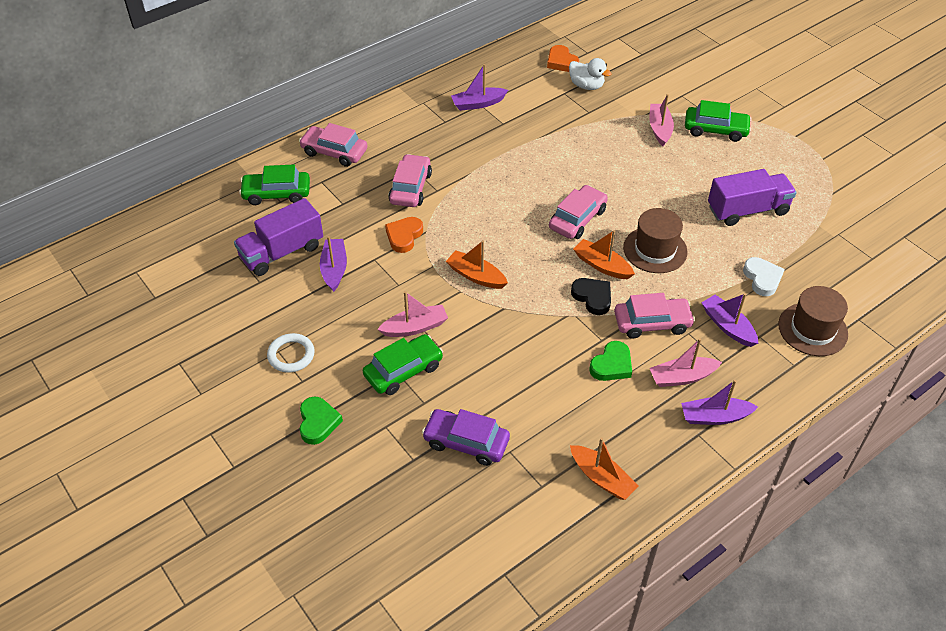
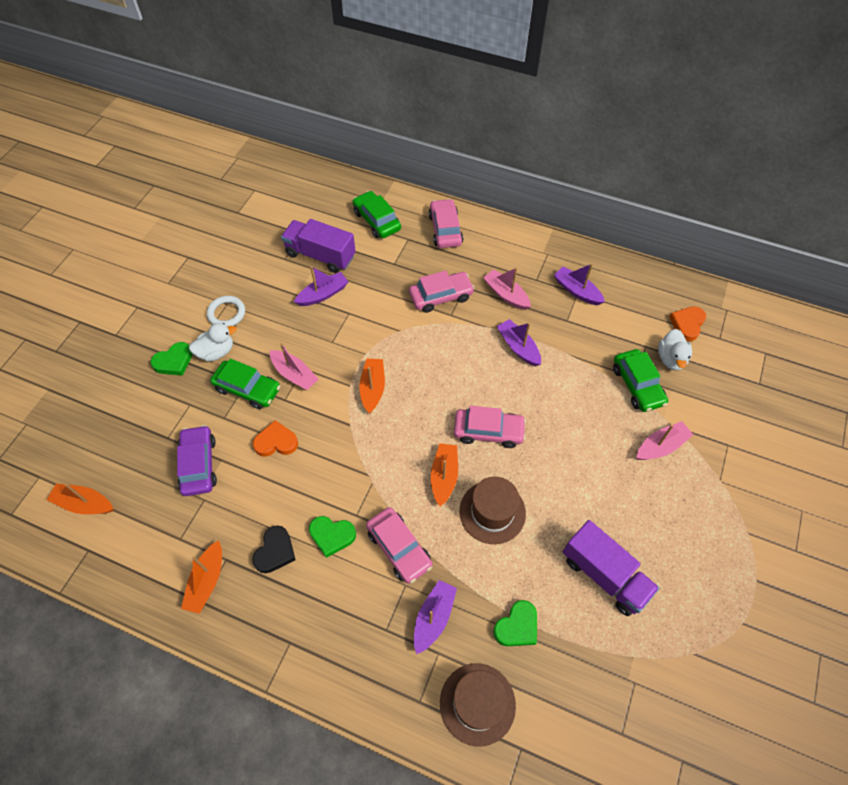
camera: 60 degrees right, 10 degrees up
(335, 381) = (216, 352): none -> white duck
(404, 236) = (385, 319): orange heart -> orange heart (276, 442)
(444, 562) = (84, 503): none -> orange boat
(592, 297) = (401, 486): black heart -> black heart (275, 551)
(682, 377) = (348, 601): pink boat -> pink boat (506, 294)
(714, 417) = (316, 649): purple boat -> purple boat (518, 347)
(715, 129) = (701, 497): green car -> green car (637, 385)
(762, 278) = (517, 626): white heart -> green heart

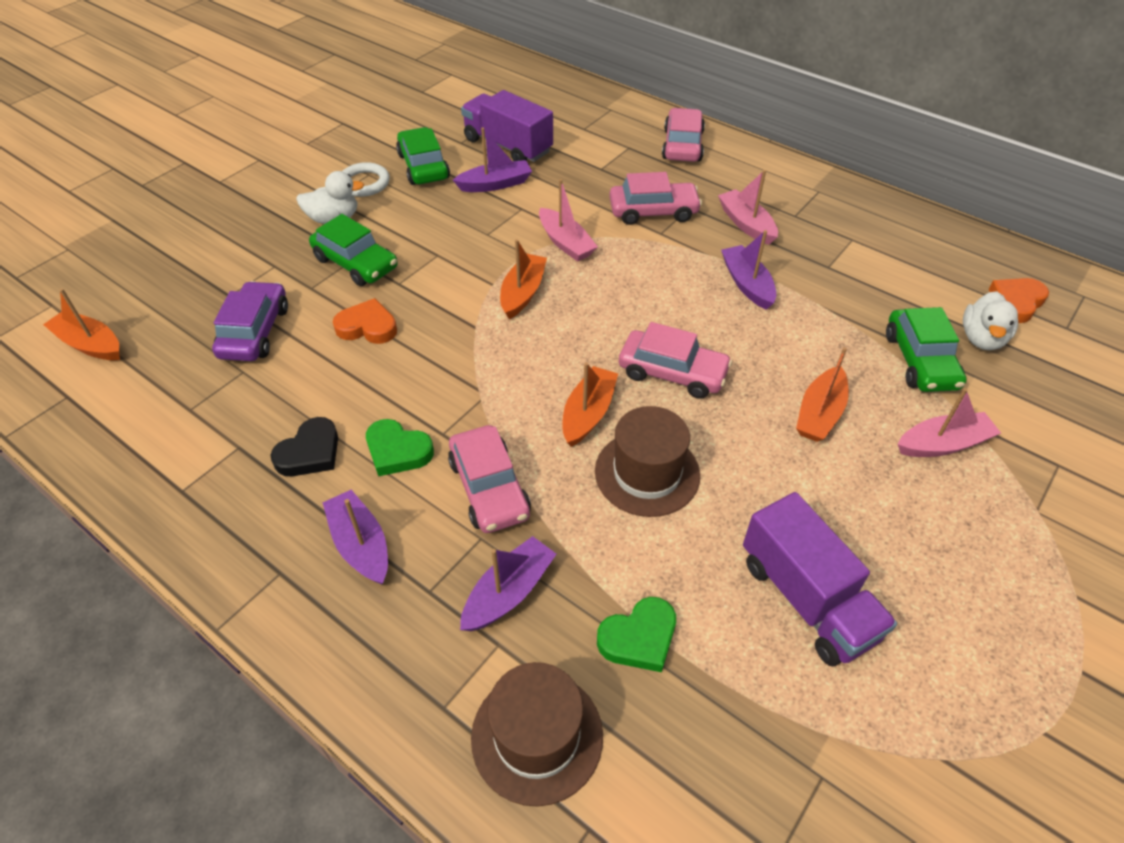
camera: 15 degrees right, 10 degrees down
(174, 361) = (276, 219): green heart -> none
(207, 581) = (200, 467): orange boat -> orange boat (819, 414)
(294, 374) = (423, 259): pink boat -> pink boat (565, 243)
(377, 220) = (594, 123): green car -> green car (423, 166)
(576, 291) = (851, 237): purple boat -> purple boat (360, 544)

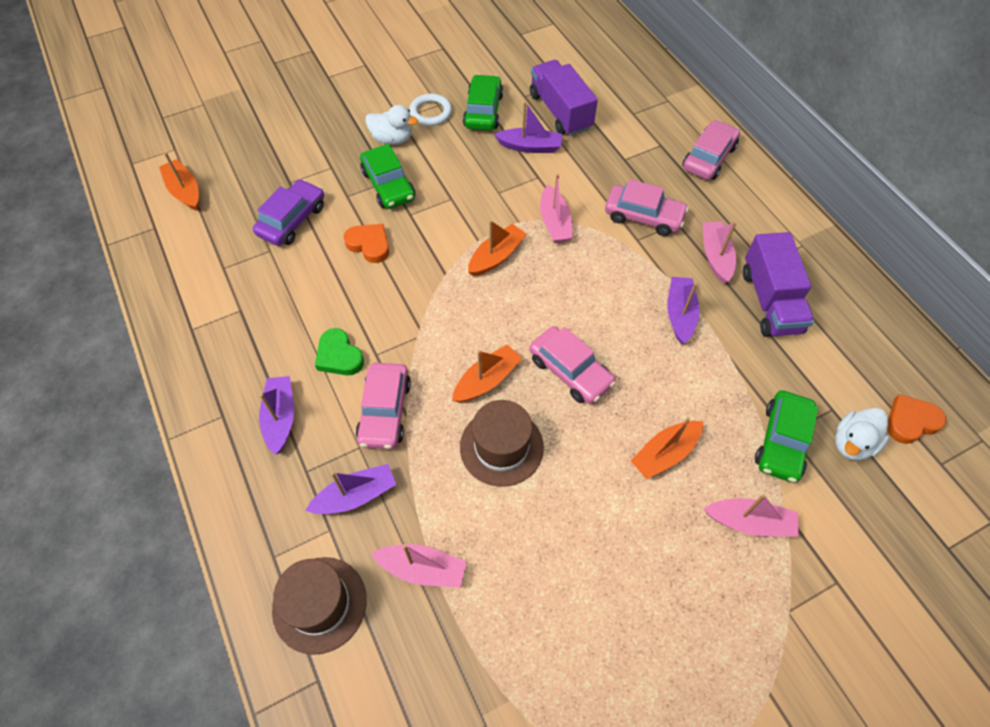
camera: 25 degrees right, 10 degrees up
(310, 452) = (282, 333): black heart -> none
(639, 638) = (422, 569): green heart -> pink boat
(807, 599) = (557, 596): purple truck -> purple truck (770, 301)

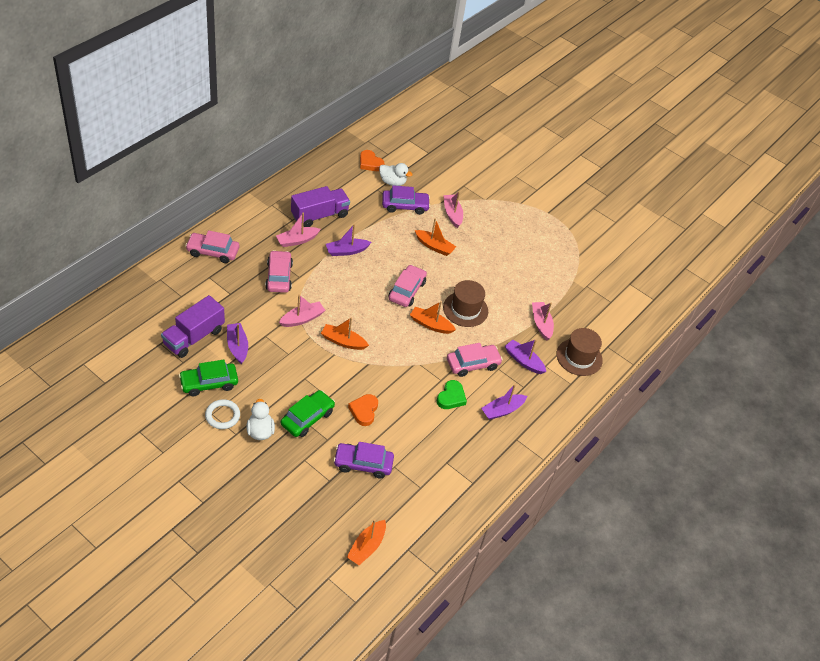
camera: 120 degrees left, 10 degrees down
(782, 441) = (405, 206): green car -> purple car

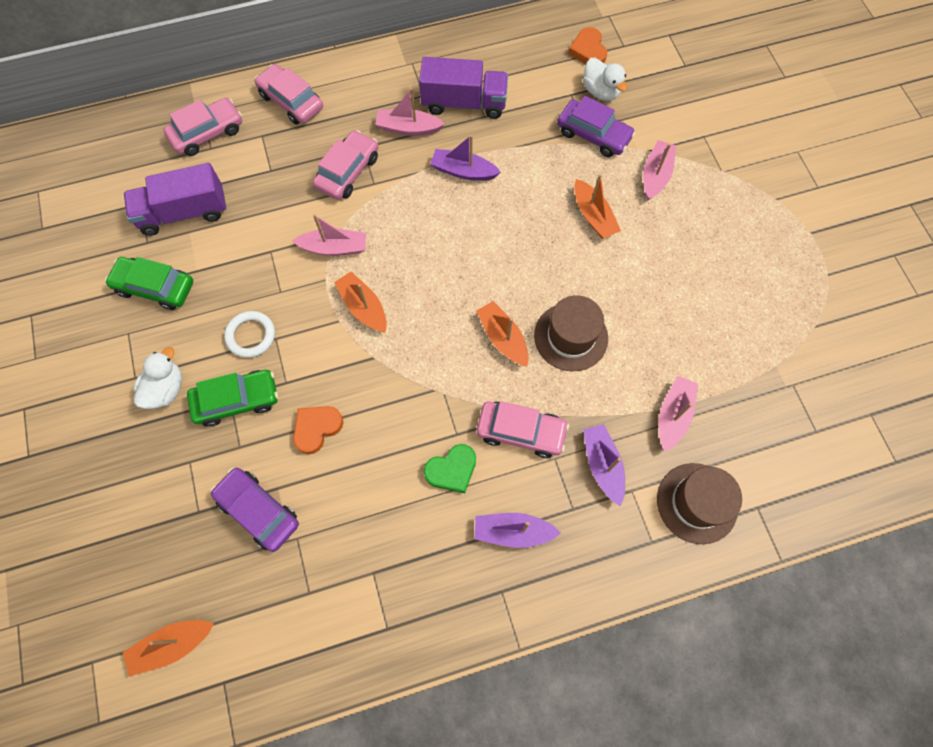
camera: 40 degrees right, 20 degrees up
(222, 416) = (138, 342): white ring -> white ring (251, 336)
(237, 346) = (225, 251): purple boat -> none
(406, 290) = (505, 268): pink car -> pink car (207, 133)

